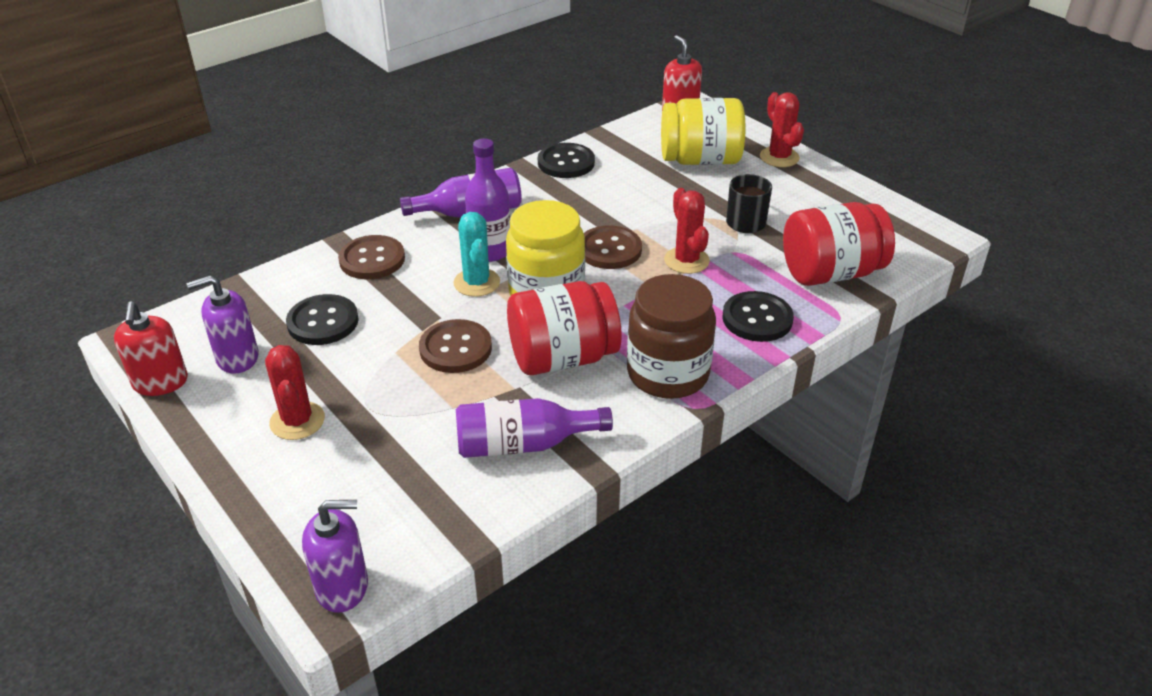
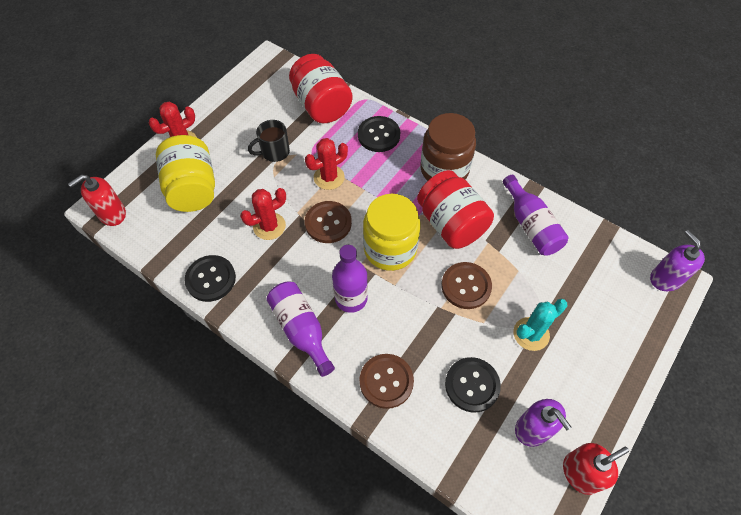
camera: 105 degrees left, 20 degrees up
(297, 421) = (570, 356): red cactus -> red cactus (269, 226)
(476, 283) = (392, 296): turquoise cactus -> turquoise cactus (531, 334)

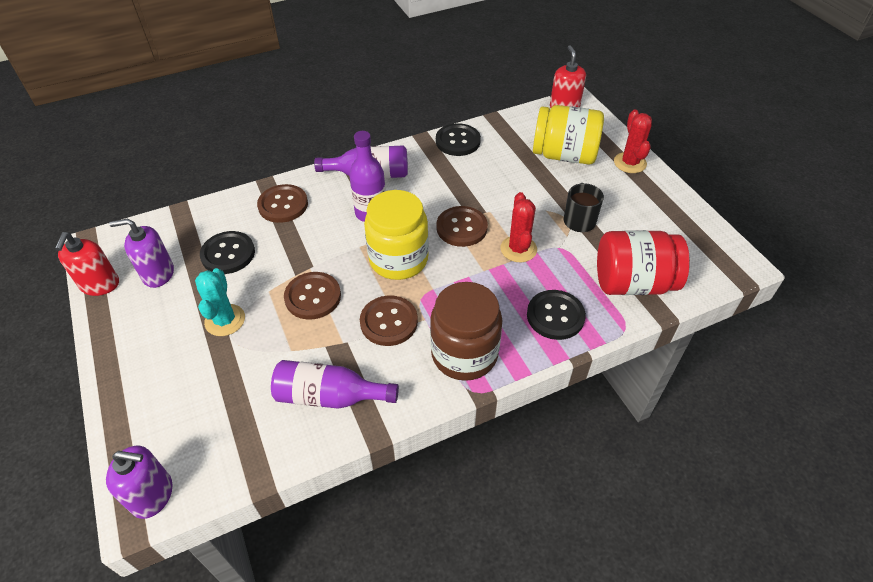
camera: 120 degrees right, 10 degrees down
(269, 226) = (486, 188): red cactus -> none
(451, 224) = (389, 322): red jar -> brown button

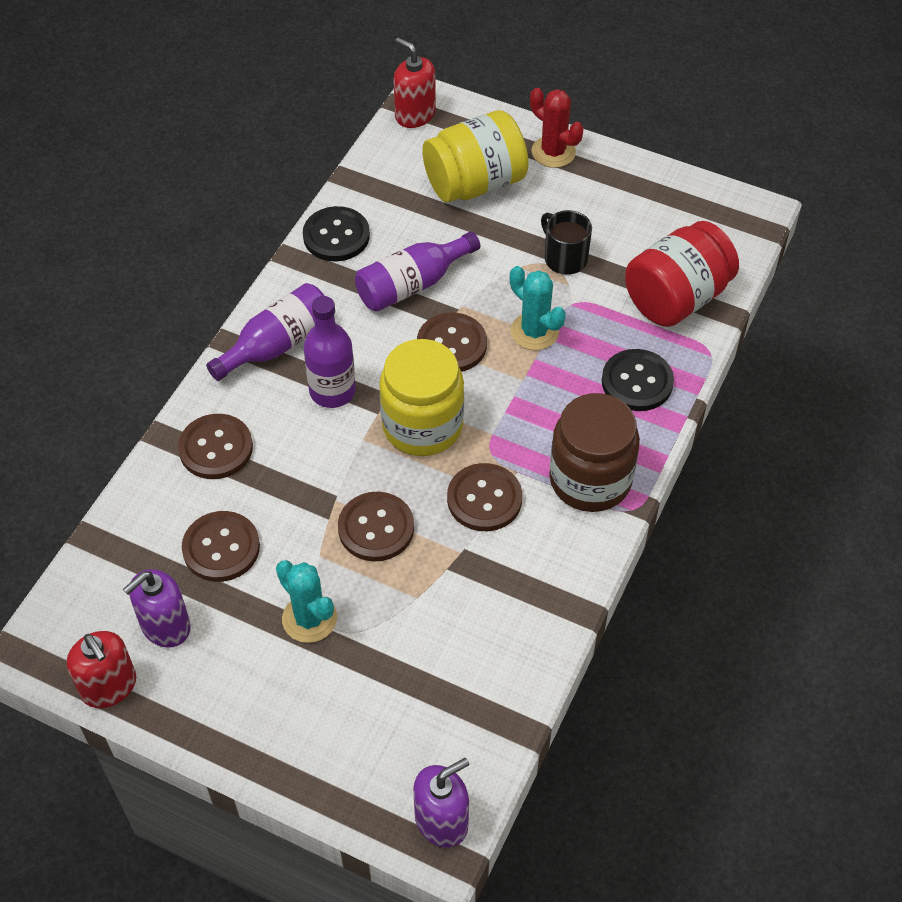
camera: 40 degrees left, 5 degrees up
(228, 254) = (221, 548): black button -> brown button
(330, 396) = (507, 611): purple bottle -> purple bottle (412, 284)
(518, 249) = (534, 331): red cactus -> turquoise cactus

